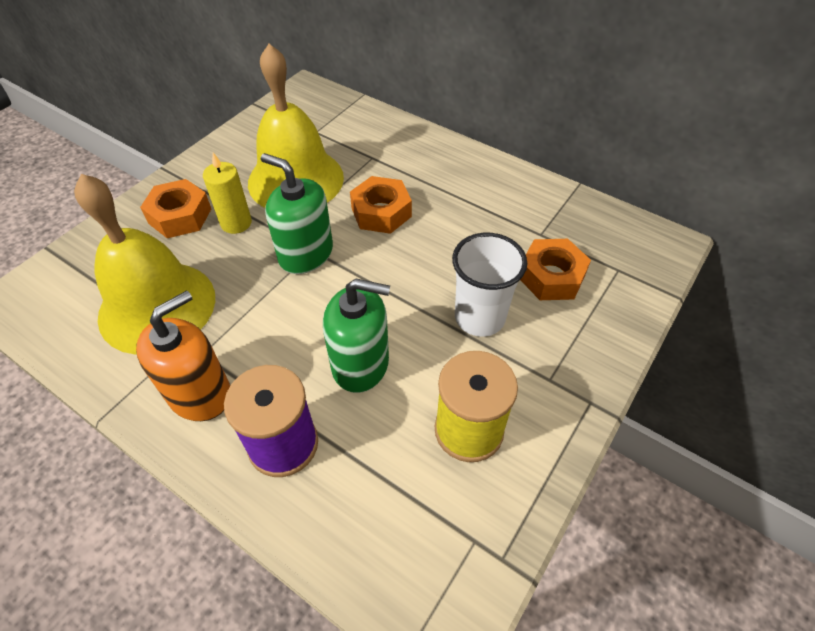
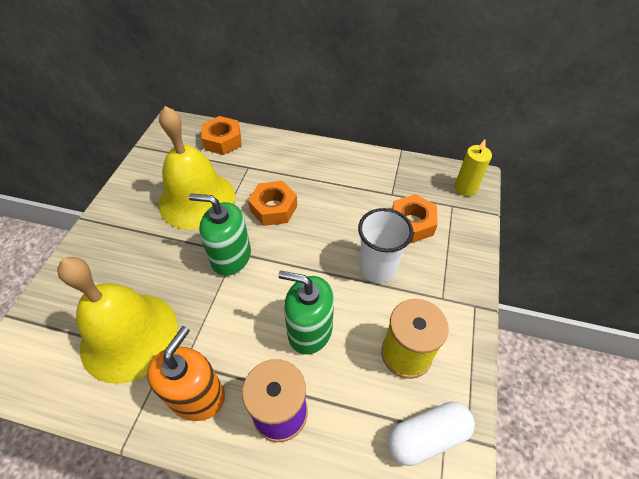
camera: 20 degrees left, 0 degrees up
(180, 216) = (115, 255): orange nut -> orange nut (222, 141)
(236, 223) = (164, 248): yellow candle -> yellow candle (465, 188)
(360, 364) = (309, 330): green soap dispenser -> green soap dispenser turned 150 degrees counterclockwise
(449, 536) = (426, 437): none -> white capsule

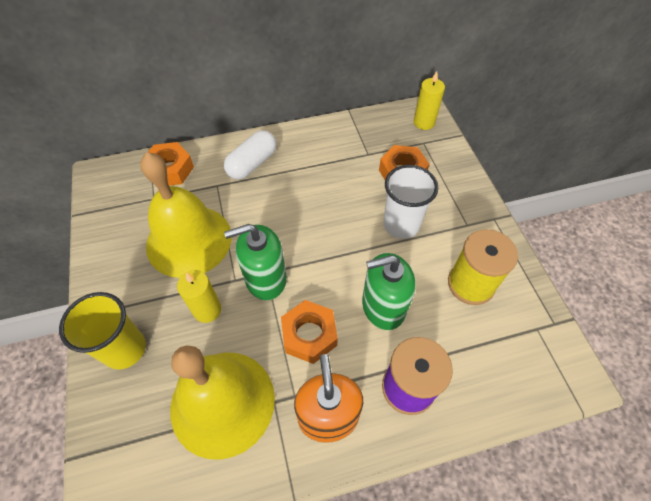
camera: 30 degrees left, 5 degrees up
(96, 258) = (125, 349): none -> yellow cup
(171, 259) = (207, 310): none -> yellow candle
(273, 208) = (272, 214): orange nut -> orange nut (309, 335)
(426, 437) = (527, 339): white capsule -> white capsule (252, 164)

